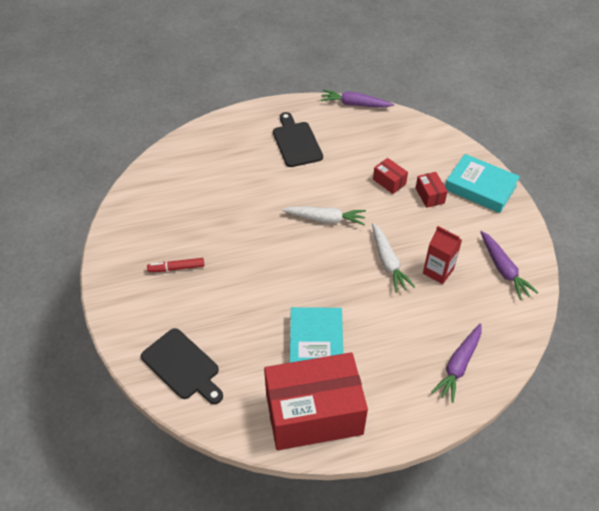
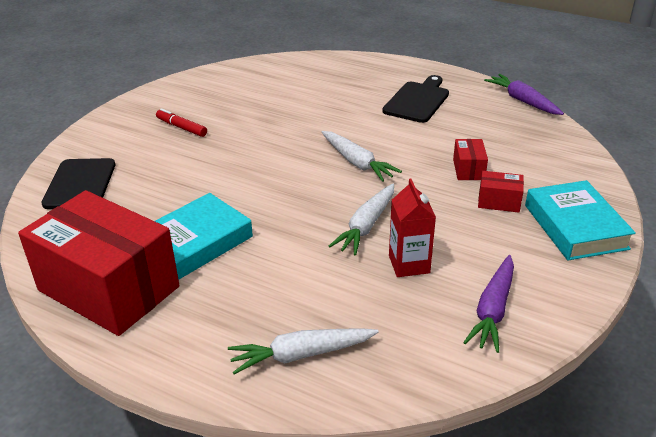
camera: 45 degrees right, 15 degrees down
(429, 195) = (499, 202): red box -> red box turned 75 degrees clockwise
(458, 366) = (301, 355): purple carrot -> white carrot

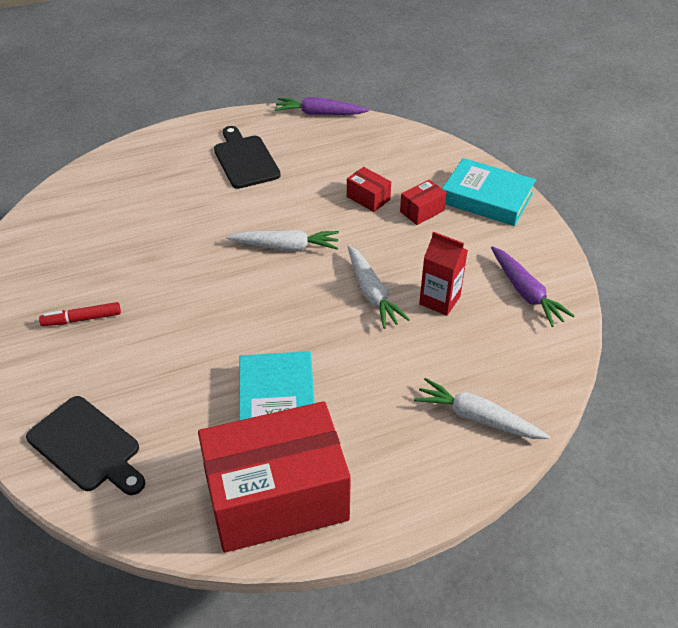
camera: 50 degrees left, 10 degrees up
(301, 355) = (477, 417): white carrot -> white carrot turned 90 degrees clockwise

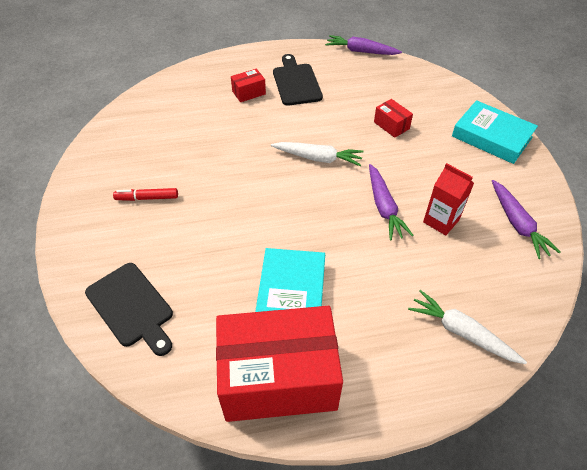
camera: 10 degrees right, 5 degrees up
(372, 293) = (384, 207): white carrot -> purple carrot
(422, 211) = (435, 141): red box -> red box (249, 93)

